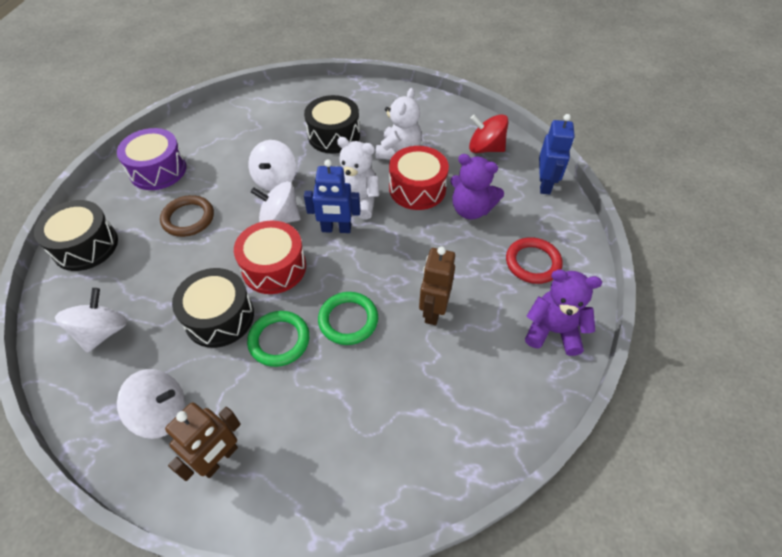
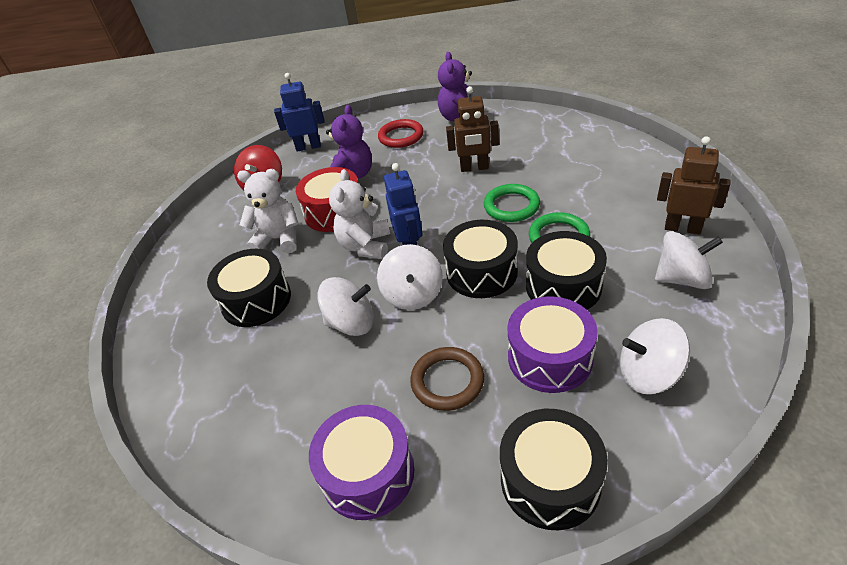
camera: 100 degrees left, 10 degrees down
(162, 279) = (549, 357): none -> purple drum
(162, 413) = (682, 279): white spinning top -> white spinning top turned 105 degrees clockwise
(274, 267) = (481, 272): red drum -> black drum

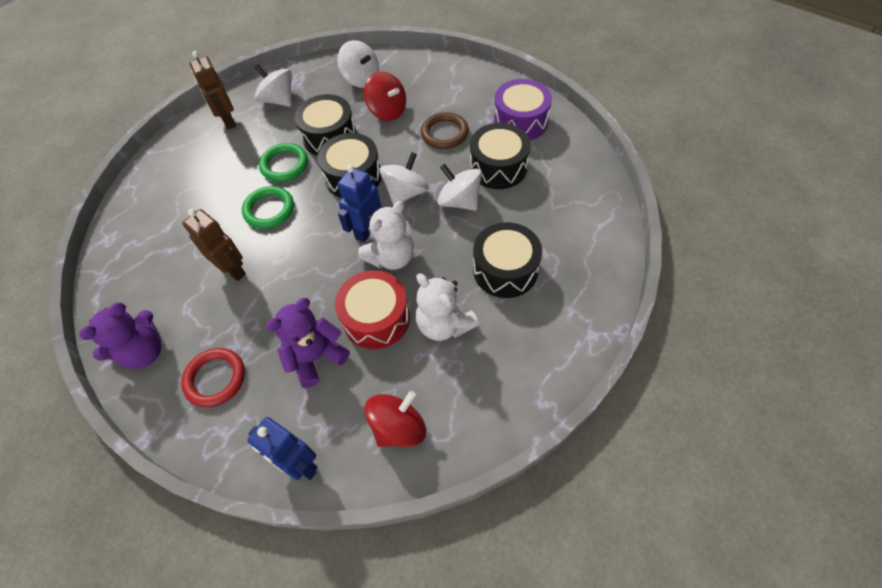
camera: 140 degrees left, 15 degrees up
(549, 357) = (387, 111): purple drum -> red spinning top
(550, 480) = (450, 74): black drum -> black drum (498, 167)

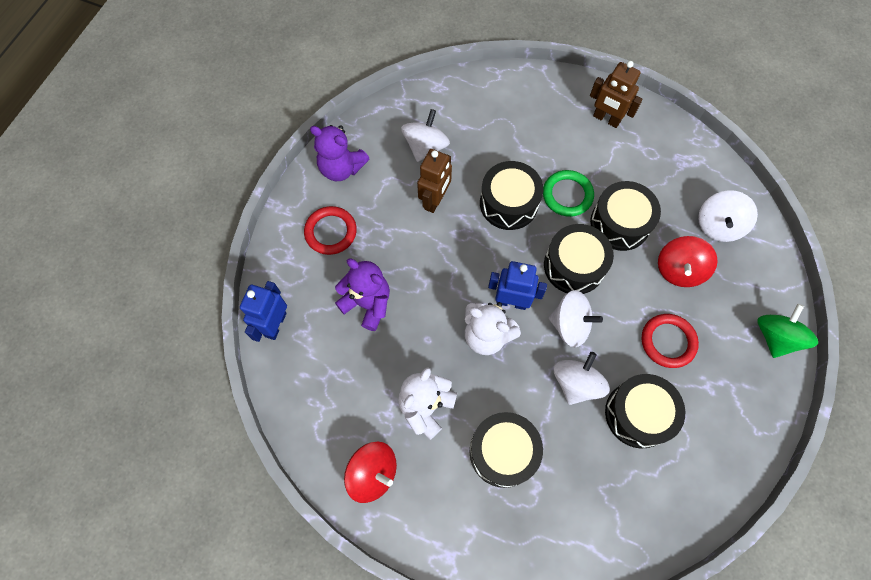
camera: 70 degrees right, 10 degrees up
(228, 121) = (606, 119): brown robot -> brown robot turned 105 degrees counterclockwise
(269, 209) = (508, 203): green ring -> black drum
(279, 100) = (653, 154): white spinning top -> white spinning top (425, 147)
(376, 318) = (417, 342): red drum -> none
(398, 427) = (319, 394): red spinning top -> red spinning top (373, 473)
(444, 133) = (668, 341): brown ring -> red ring
(463, 73) = (775, 337): none -> green spinning top
(520, 121) = (719, 425): purple drum -> none

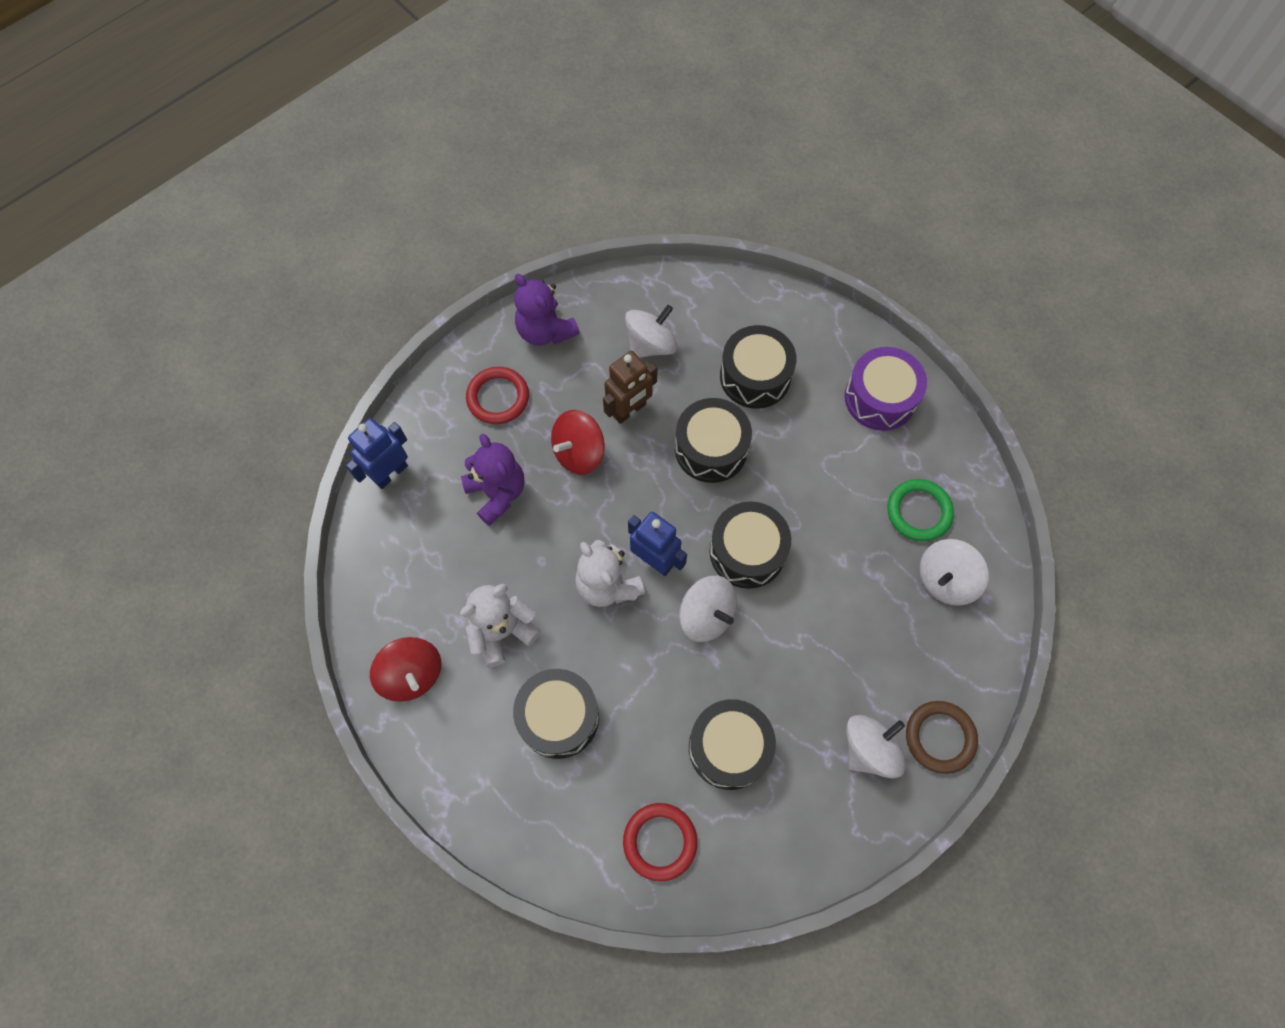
camera: 25 degrees right, 0 degrees up
(567, 195) = (784, 468): green ring -> green ring (919, 512)
(576, 383) = (678, 682): white spinning top -> white spinning top (869, 749)
(606, 119) = (880, 398): brown robot -> purple drum
(620, 223) = (828, 526): black drum -> black drum (755, 376)
(668, 341) = (808, 684): red ring -> red ring (660, 841)
(679, 270) = (868, 610): red spinning top -> red spinning top (579, 452)
(775, 337) = (940, 737): green spinning top -> brown ring

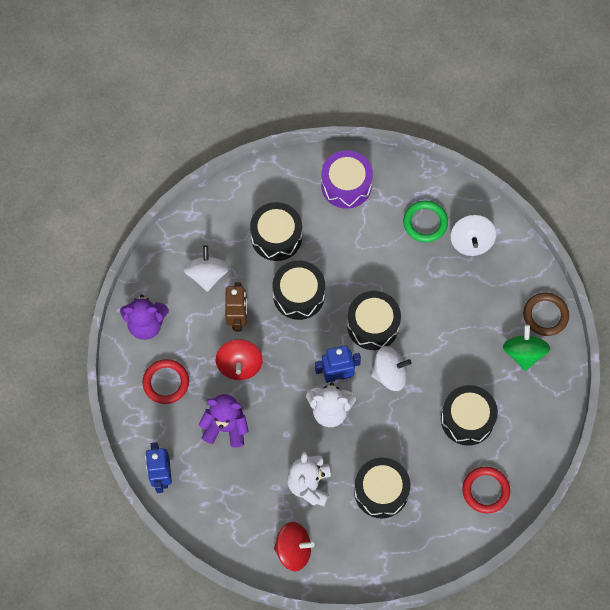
camera: 50 degrees left, 0 degrees up
(869, 749) = (523, 353): white spinning top -> green spinning top

